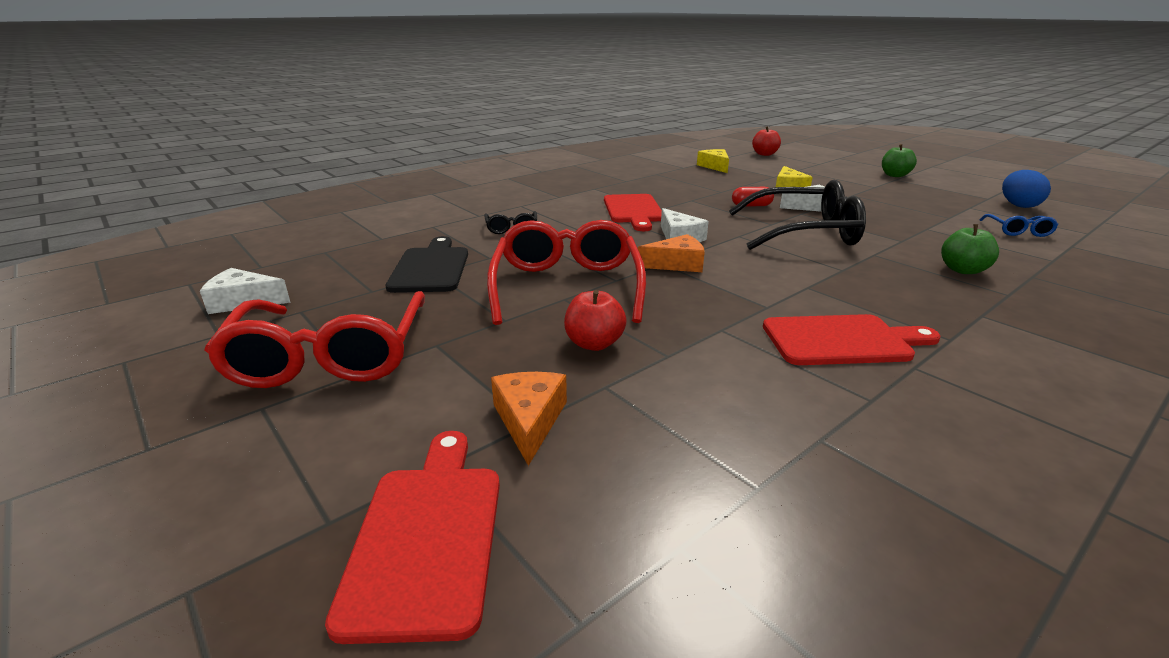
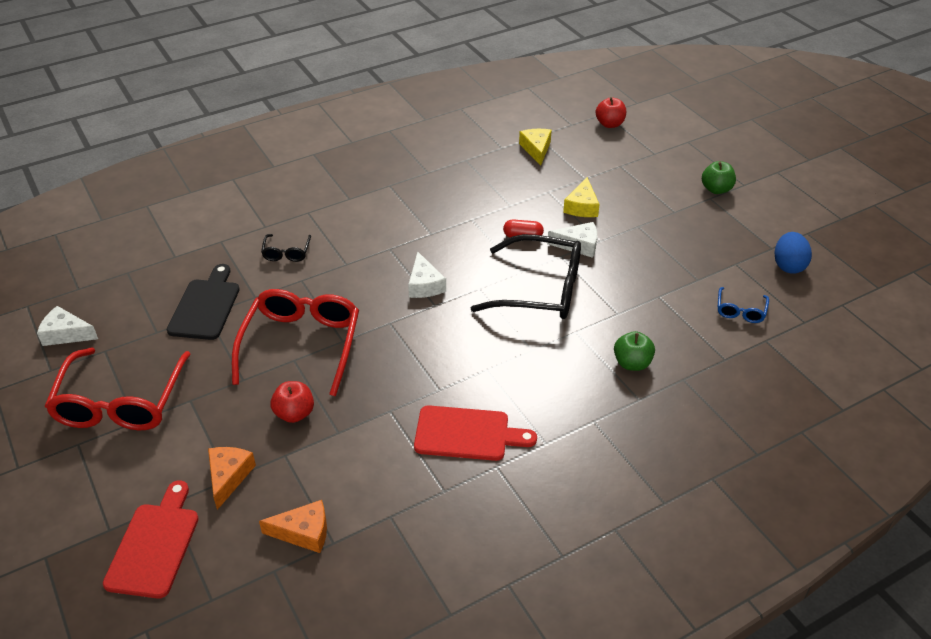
camera: 10 degrees right, 15 degrees up
(633, 210) = (407, 233): red cutting board -> none
(676, 264) = (401, 325): orange cheese -> orange cheese (303, 532)

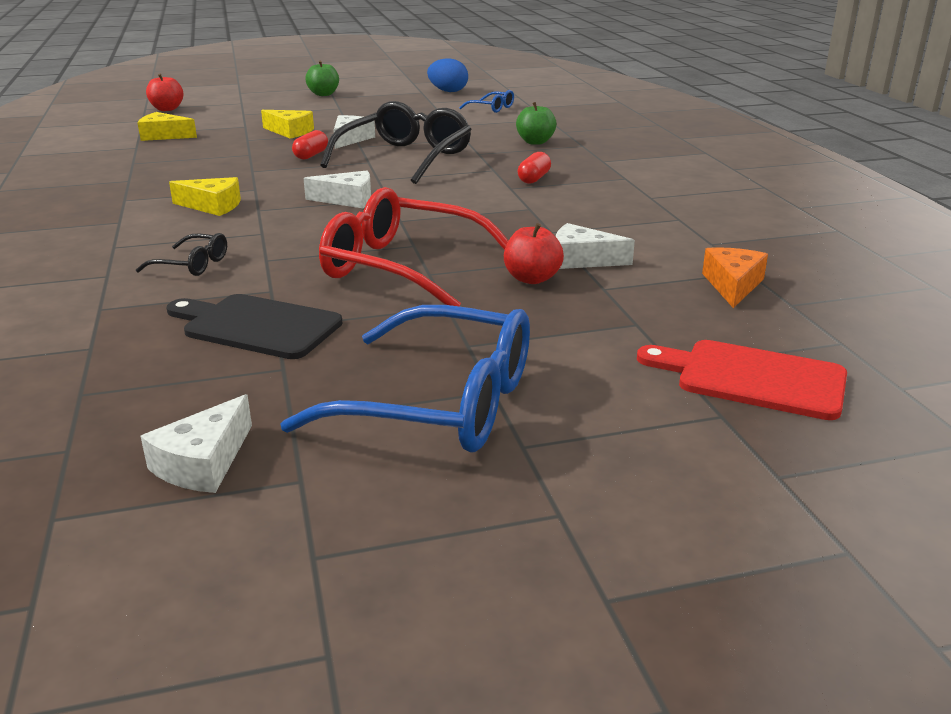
camera: 75 degrees left, 15 degrees down
(121, 402) = (438, 403): red glasses -> blue glasses
(228, 477) = (633, 323): orange cheese -> none
(335, 436) = (582, 260): none -> white cheese
(390, 226) = (213, 206): none -> yellow cheese
(467, 434) = (602, 203): red cutting board -> none
(517, 380) = (534, 179): none -> red capsule

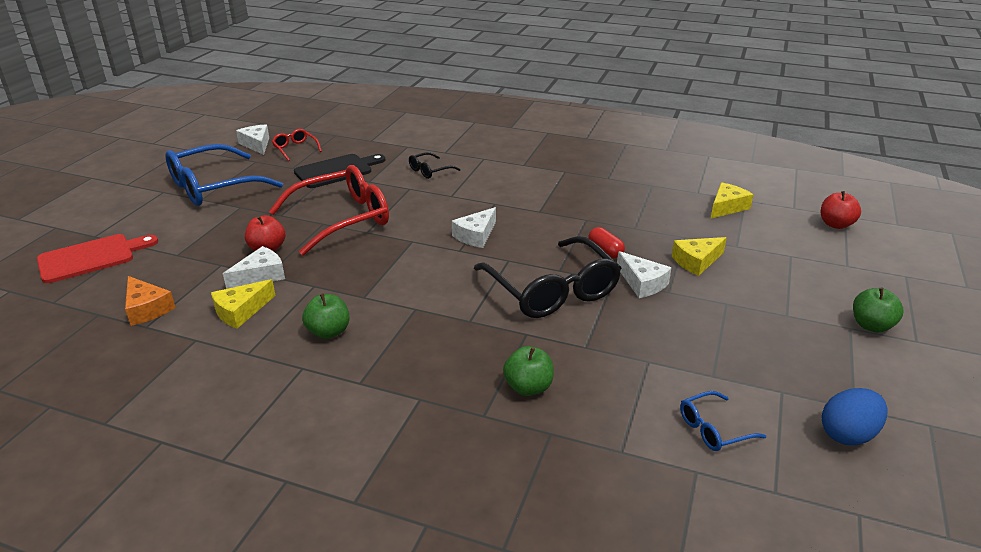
camera: 125 degrees right, 5 degrees up
(192, 404) = (295, 149): none -> red glasses
(213, 206) = (519, 192): yellow cheese -> yellow cheese (241, 311)
(534, 179) = (421, 330): red capsule -> none
(597, 203) = (328, 332): none -> green apple

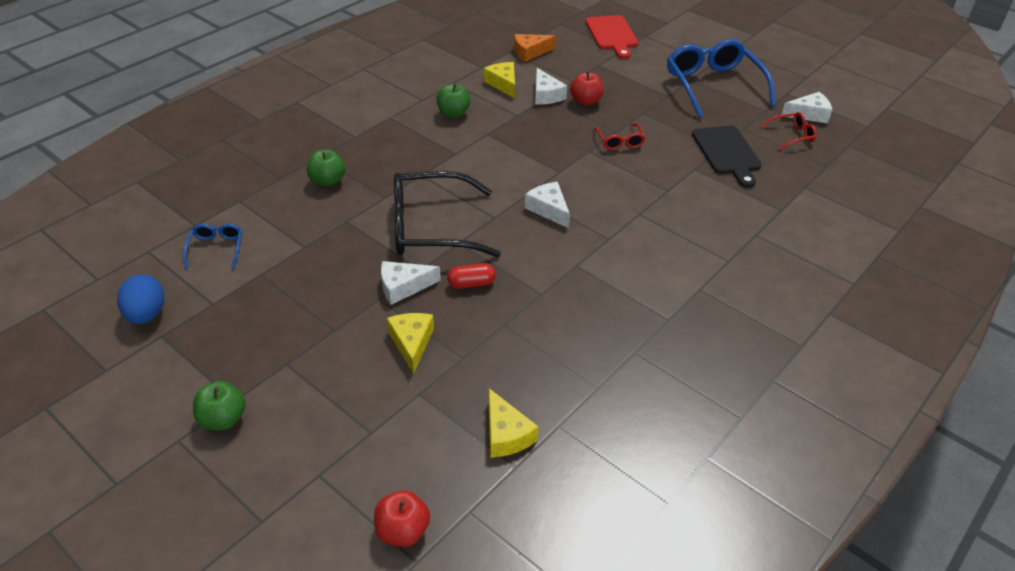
camera: 110 degrees right, 10 degrees up
(341, 219) = (619, 141): red glasses -> red glasses, size x0.45
(430, 171) = (706, 212): black glasses -> none

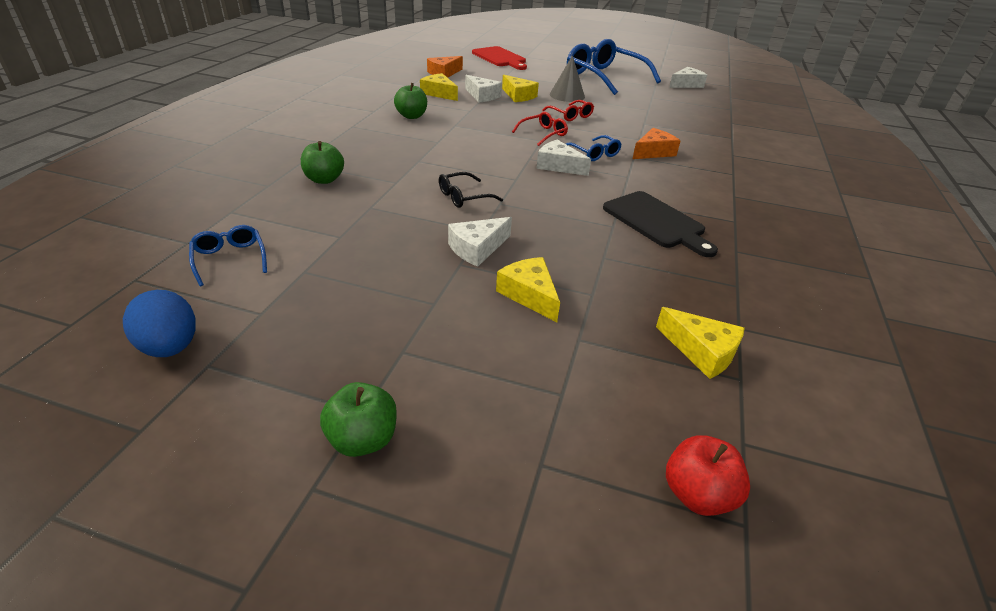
camera: 25 degrees left, 5 degrees down
(432, 228) = (464, 197): black glasses -> black glasses, size x0.45
(471, 284) = (542, 232): red capsule -> none
(585, 101) = (518, 96): red apple -> yellow cheese
(599, 201) = (594, 153): none -> blue glasses
(641, 109) = (567, 95): none -> grey cone
(666, 212) = (653, 152): none -> orange cheese
(727, 153) = (657, 111): black cutting board -> black cutting board (656, 222)
(791, 135) = (688, 96): red glasses -> red glasses (543, 134)

